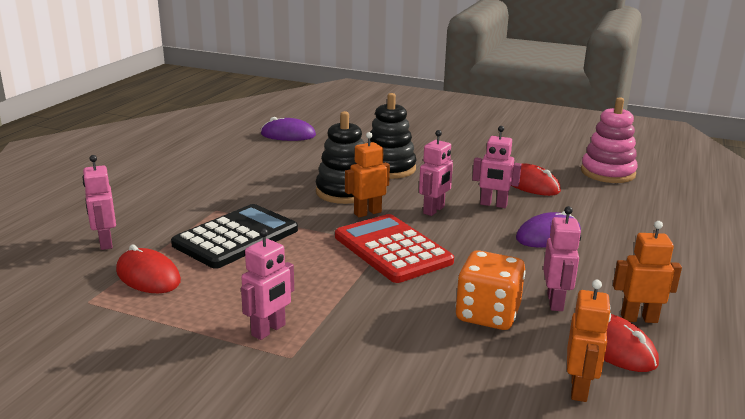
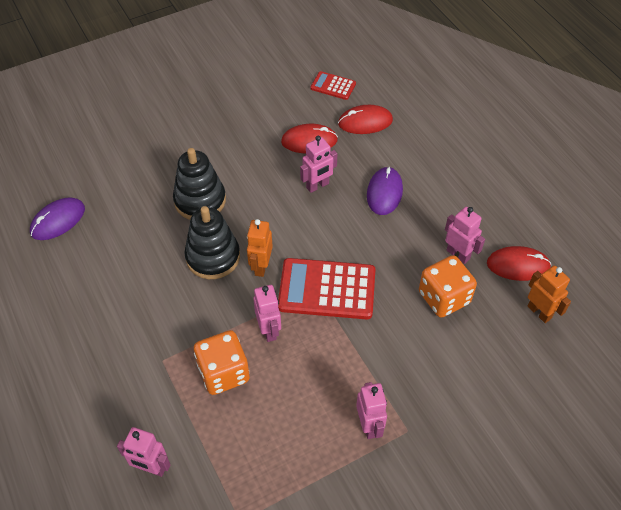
camera: 50 degrees left, 30 degrees up
(148, 276) = (235, 462): red mouse -> red mouse (365, 122)
(236, 237) = (223, 373): black calculator -> orange dice
(434, 210) = (294, 225): pink robot -> pink robot (269, 330)
(607, 173) = (333, 86): pink stacking toy -> red calculator
(639, 318) = (503, 231): orange robot -> none

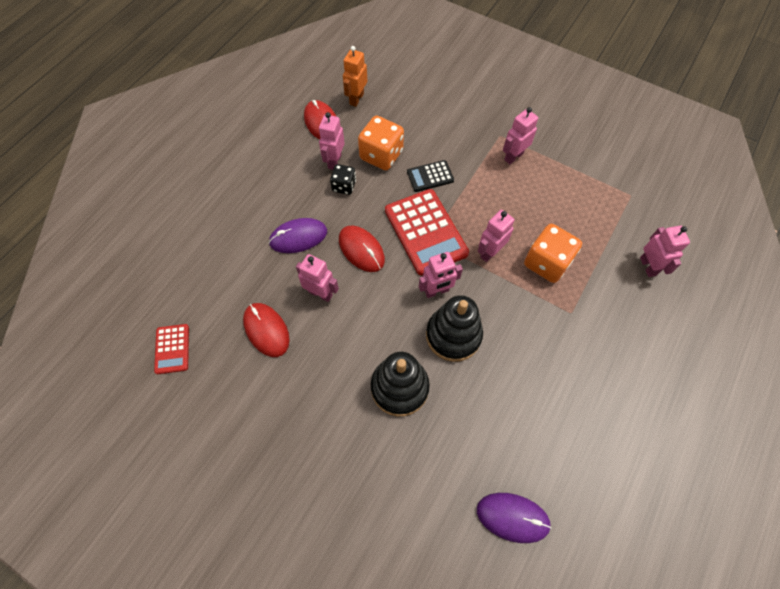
camera: 120 degrees left, 10 degrees up
(261, 266) = (436, 291): orange robot -> pink robot
(365, 122) = (214, 293): red mouse -> red mouse (361, 250)
(390, 327) = (430, 176): none -> black calculator
(422, 249) = (344, 186): none -> black dice

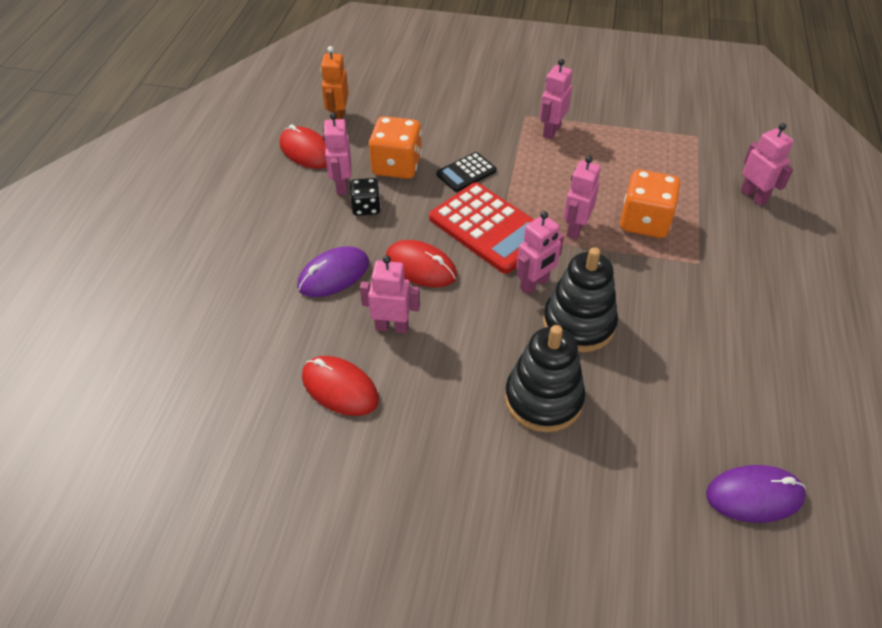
camera: 20 degrees left, 15 degrees down
(172, 349) = (217, 449): red calculator -> none

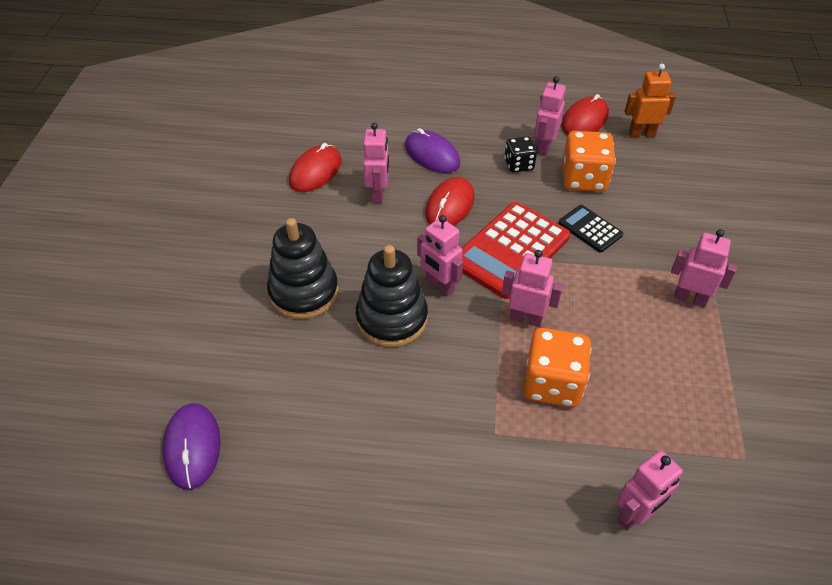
camera: 85 degrees right, 0 degrees up
(341, 185) = (544, 147): pink robot -> pink robot turned 60 degrees counterclockwise

